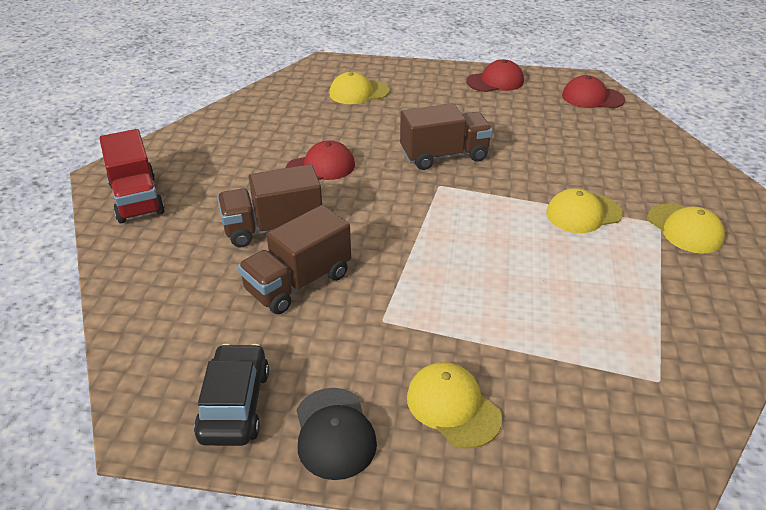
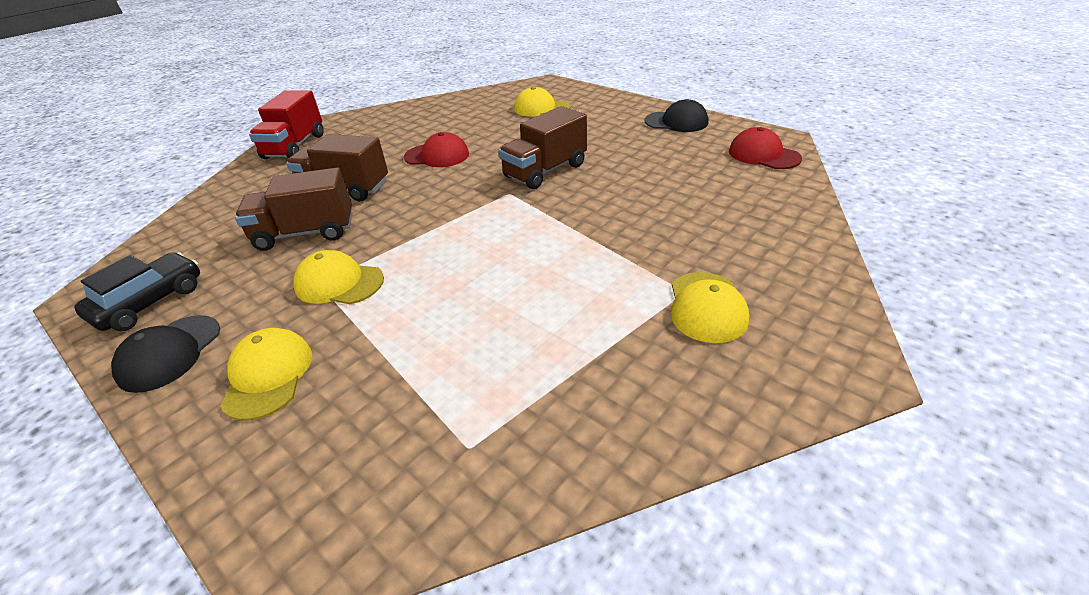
camera: 35 degrees right, 0 degrees up
(444, 156) = (545, 171): brown truck -> brown truck turned 120 degrees clockwise
(495, 81) = (676, 122): red cap -> black cap
(583, 213) = (610, 256): yellow cap -> yellow cap (339, 283)

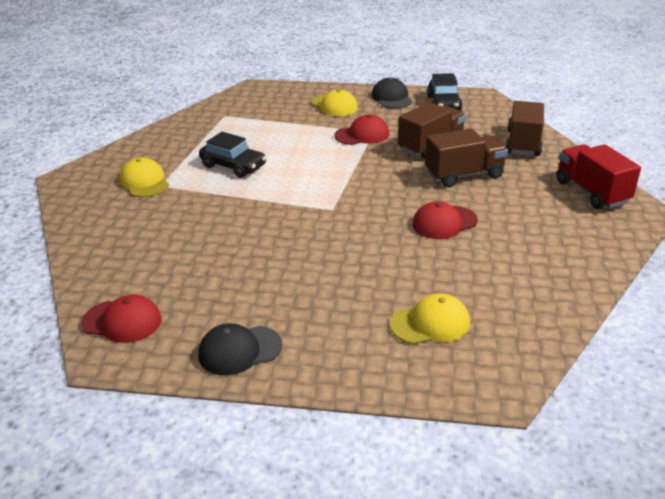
camera: 145 degrees right, 5 degrees down
(339, 283) = (362, 135): yellow cap -> red cap
(545, 171) = (325, 237): brown truck -> brown truck (523, 143)
(559, 290) = (233, 166): none -> black car

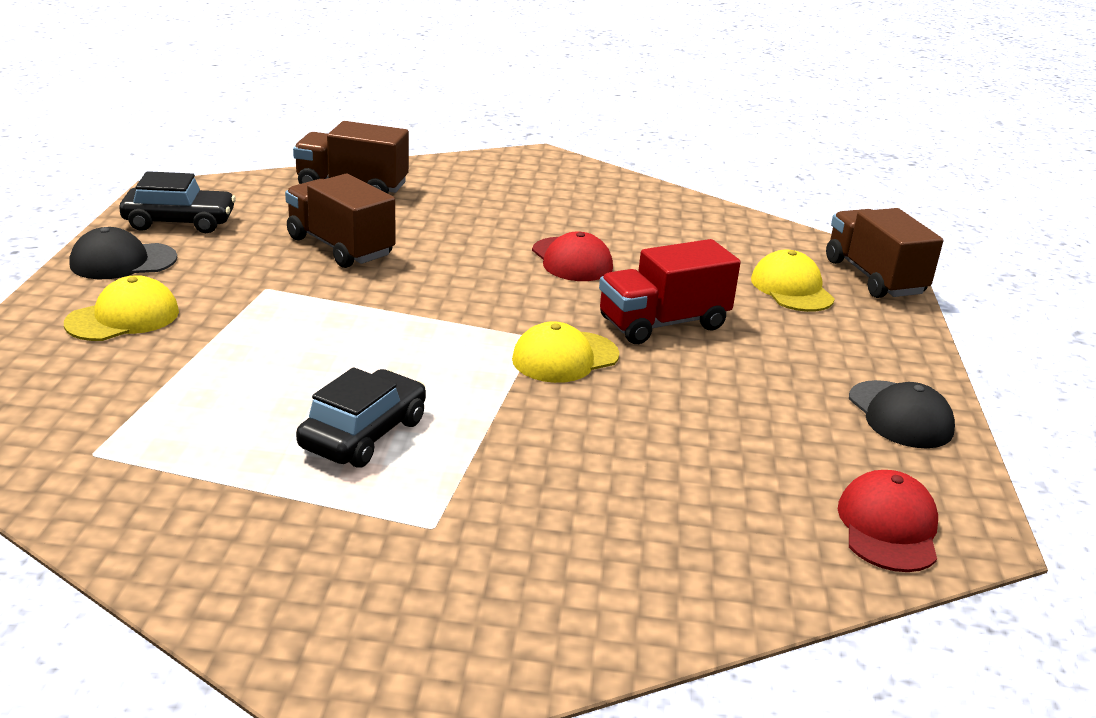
camera: 95 degrees left, 5 degrees down
(144, 182) = (413, 552): yellow cap -> yellow cap (565, 357)
(362, 135) = (274, 298): red cap -> none
(464, 175) = (440, 234): brown truck -> brown truck (874, 277)
(591, 192) = (496, 171): red truck -> red truck (663, 324)

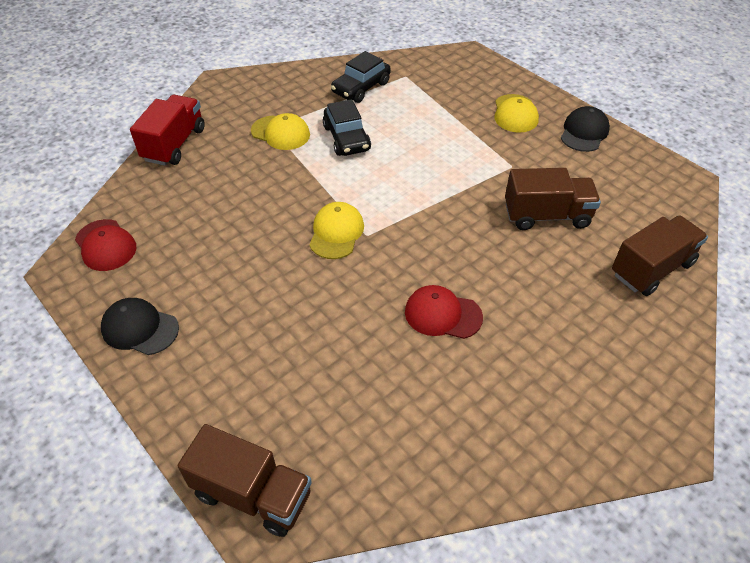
camera: 135 degrees right, 20 degrees up
(179, 222) = (630, 168): black car -> black car (361, 87)
(663, 324) = (325, 299): red truck -> red truck (174, 144)
(792, 289) = (293, 413): yellow cap -> yellow cap (280, 133)

